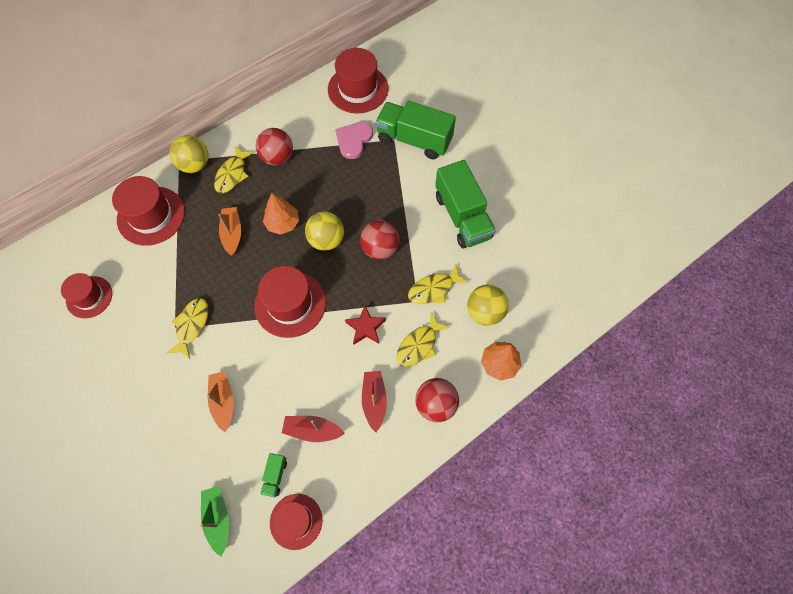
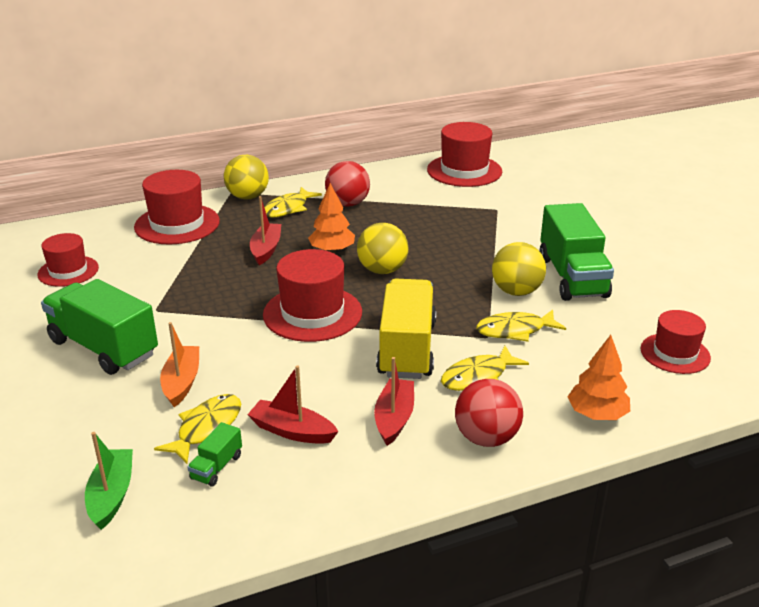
camera: 15 degrees right, 35 degrees down
(192, 326) = (177, 311): yellow fish -> yellow fish (206, 428)
(232, 233) = (266, 249): orange boat -> red boat
(296, 521) = (224, 521): red hat -> red hat (675, 353)
(353, 140) = (446, 203): pink heart -> none
(366, 327) = (407, 349): red star -> yellow truck
(380, 248) = (451, 287): red ball -> none
(414, 140) = (523, 212): green truck -> green truck (104, 348)
(485, 312) = (585, 362): yellow ball -> yellow ball (516, 291)

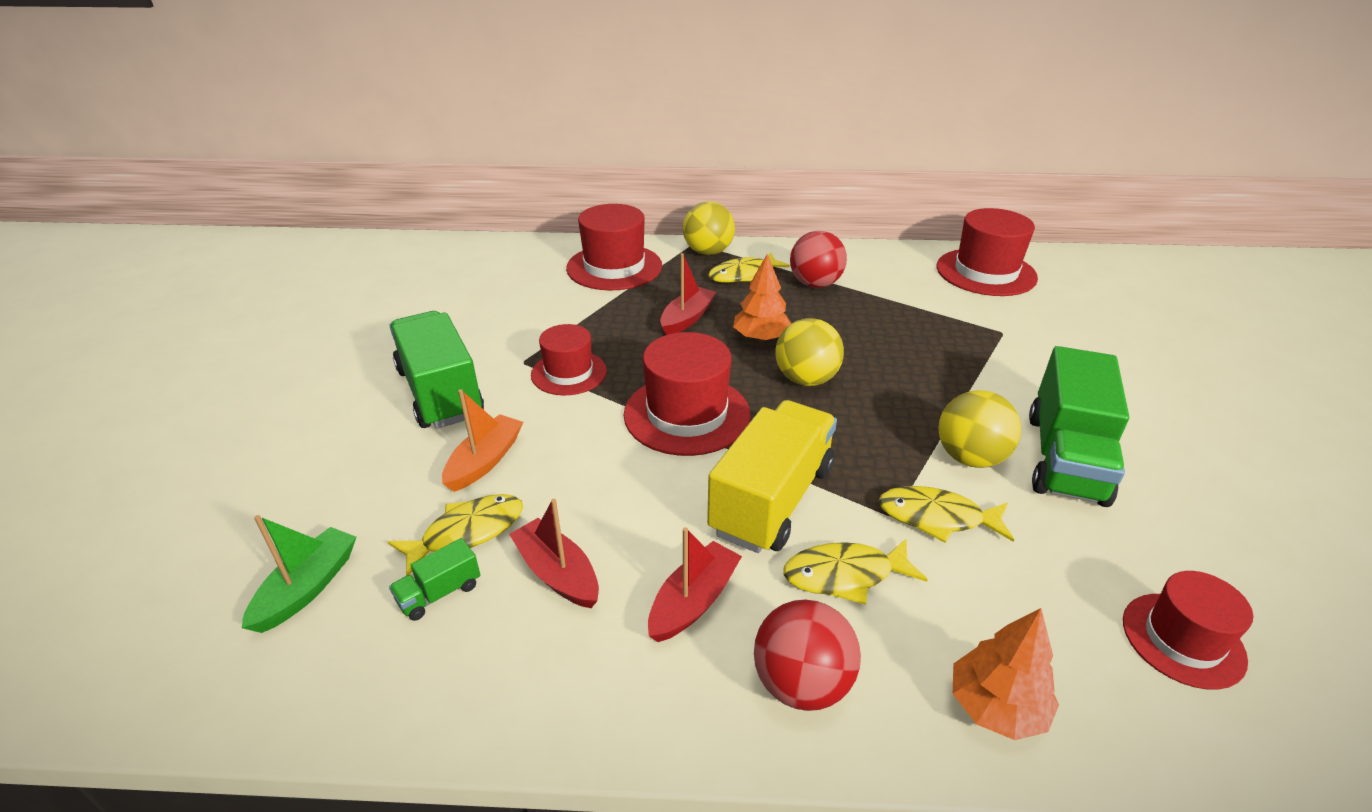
camera: 25 degrees right, 5 degrees up
(68, 271) = (473, 294): red hat -> red hat (569, 373)

